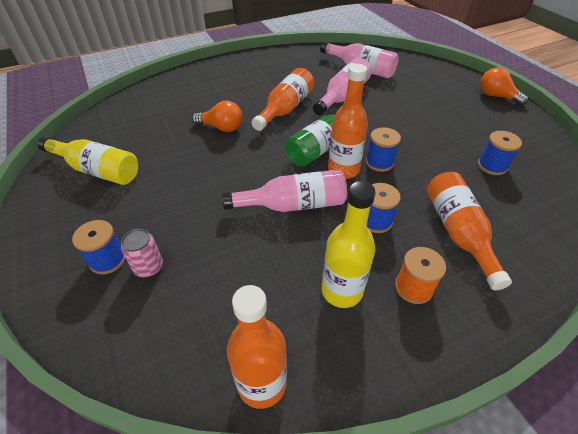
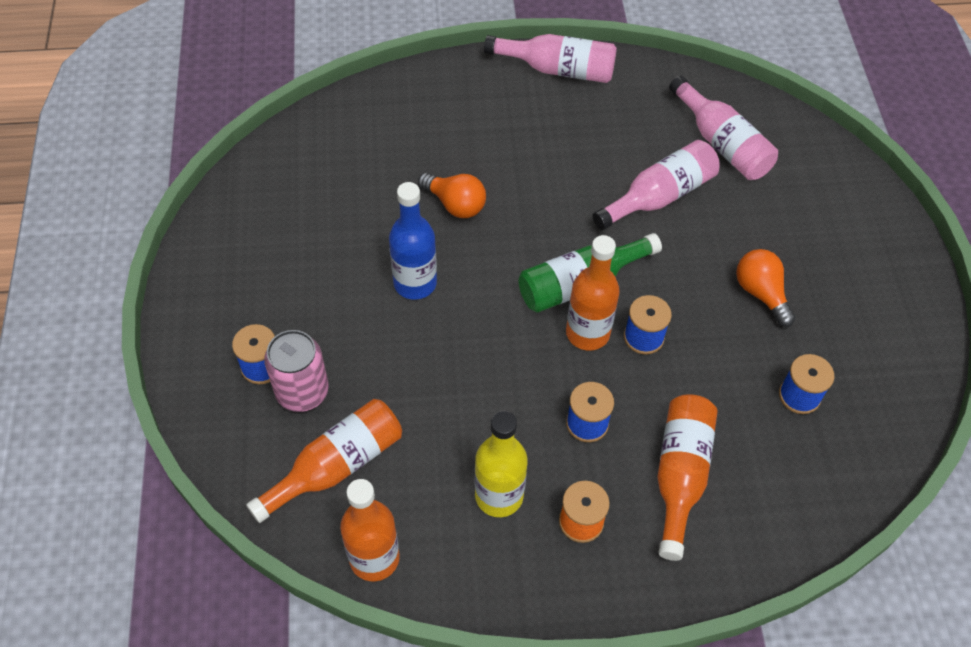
camera: 20 degrees right, 10 degrees up
(97, 170) = (275, 229): yellow bottle -> none
(148, 267) = (302, 391): pink can -> pink can, size x1.55
(212, 174) = (415, 283): none -> blue bottle
(285, 108) = (561, 195): orange bottle -> orange bottle (336, 466)
(293, 205) = (496, 365): pink bottle -> pink bottle (558, 69)
(496, 96) = (907, 272): orange light bulb -> orange light bulb (761, 293)

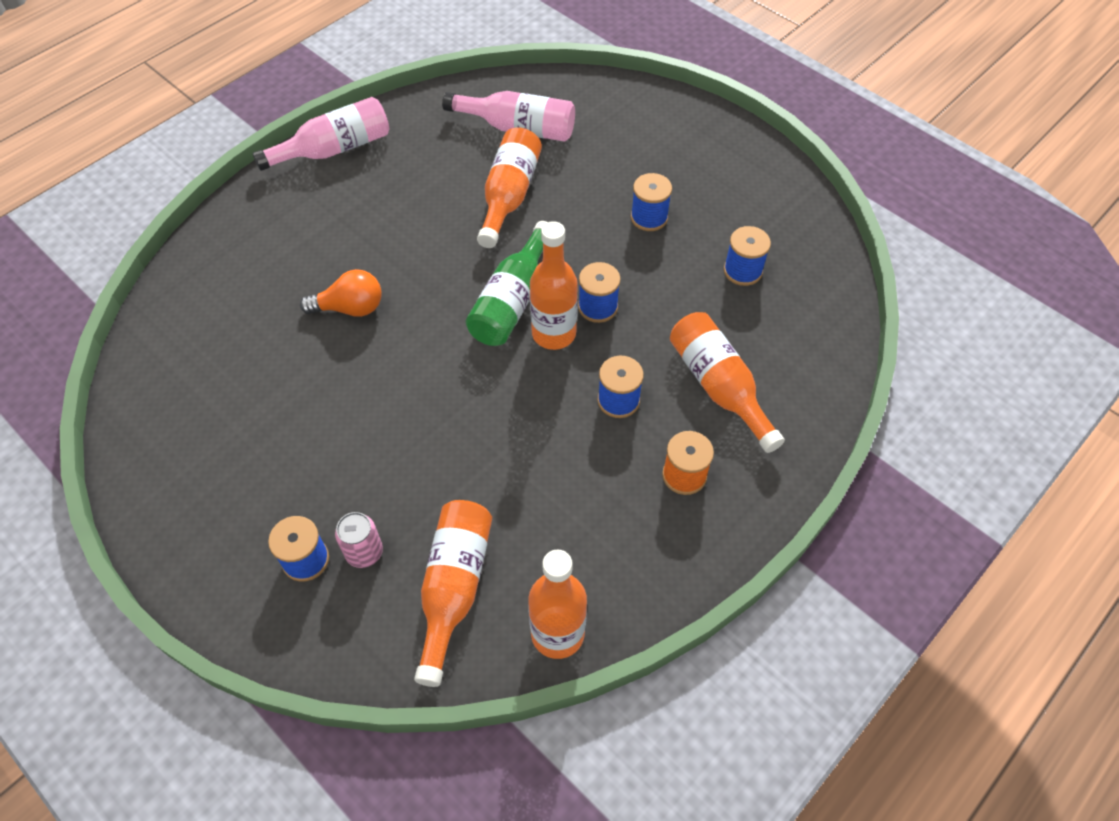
camera: 40 degrees left, 0 degrees up
(302, 391) = (364, 552): pink can -> pink can, size x0.65
(415, 283) = (377, 393): blue bottle -> none
(499, 496) = (606, 505): yellow bottle -> none
(659, 196) = (509, 196): pink bottle -> orange bottle
(761, 293) = (649, 217): orange light bulb -> blue spool

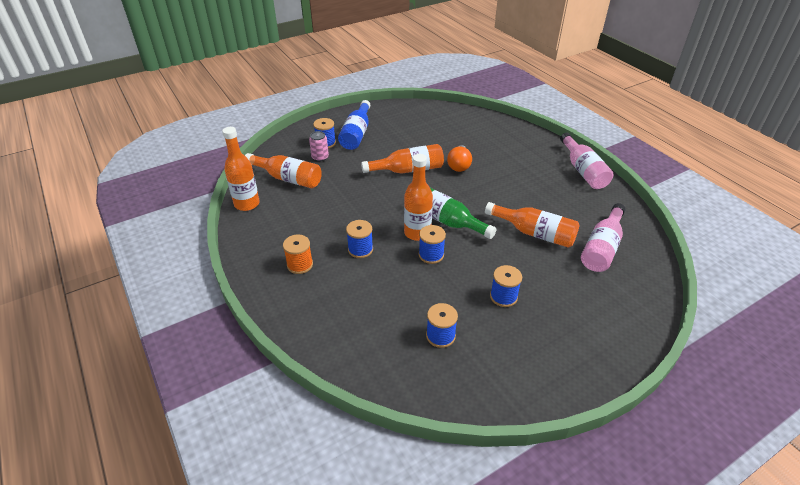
camera: 105 degrees right, 15 degrees down
(258, 508) = (356, 134): none -> blue bottle
(719, 387) = (350, 295): orange bottle -> orange bottle (408, 170)

